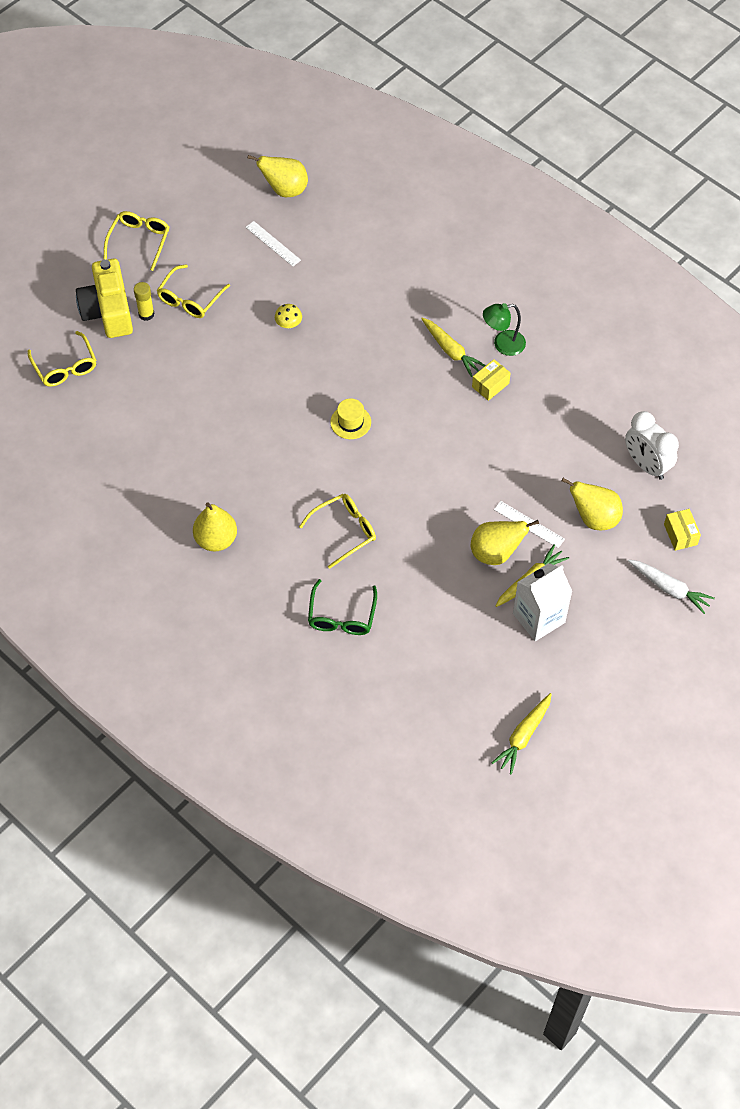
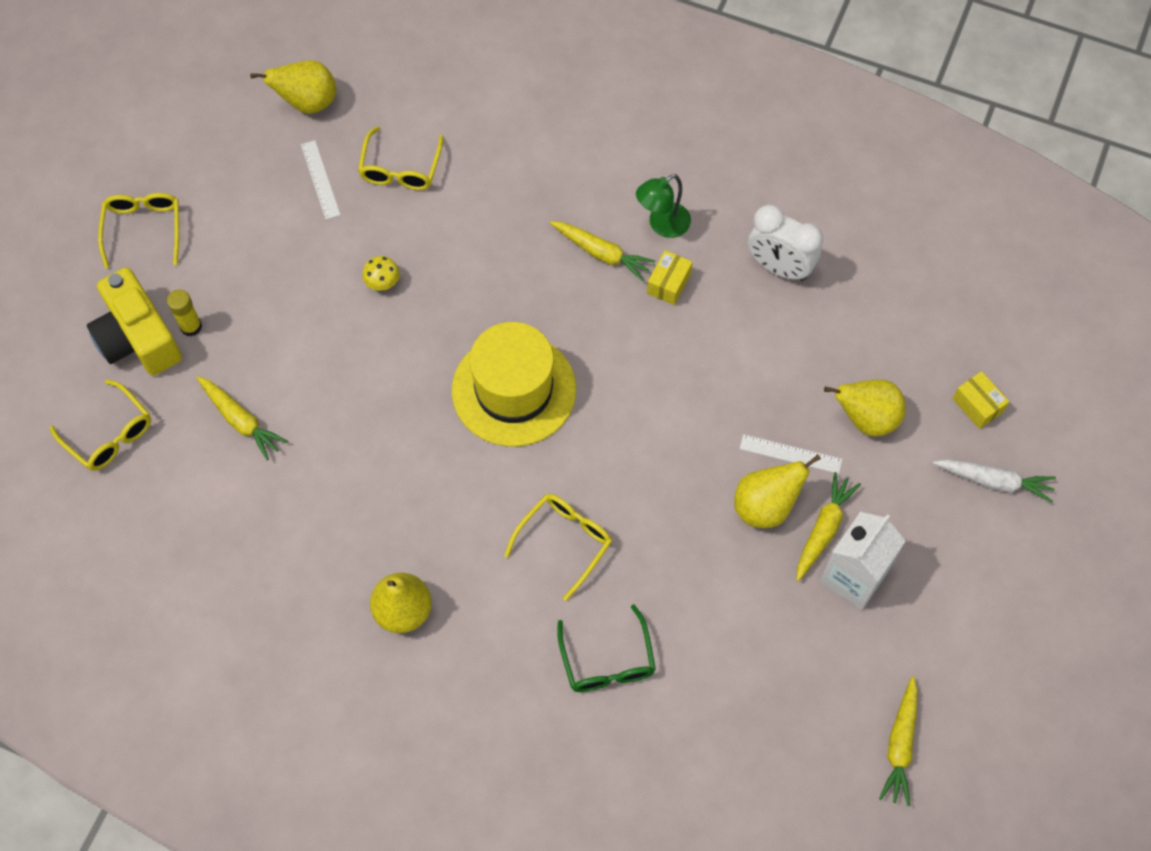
camera: 20 degrees left, 5 degrees up
(156, 385) = (241, 421): none -> yellow carrot
(190, 299) = (241, 287): yellow glasses -> yellow glasses (401, 168)
(273, 243) = (320, 179): white ruler -> white ruler turned 45 degrees clockwise
(350, 422) = (514, 390): yellow hat -> yellow hat, size x2.27
(646, 465) = (899, 327): white clock -> white clock (779, 268)

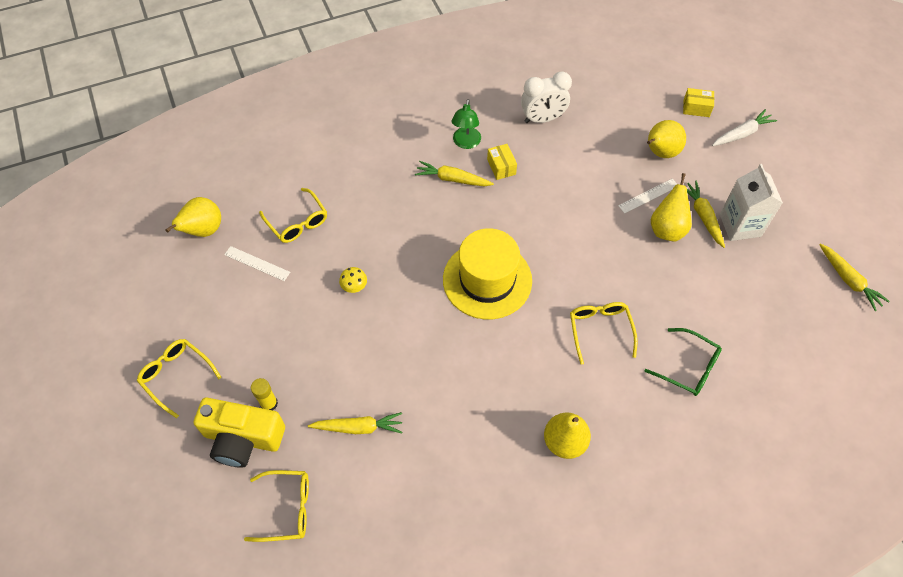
camera: 45 degrees left, 5 degrees down
(602, 253) = (452, 179): yellow carrot -> yellow carrot turned 150 degrees counterclockwise

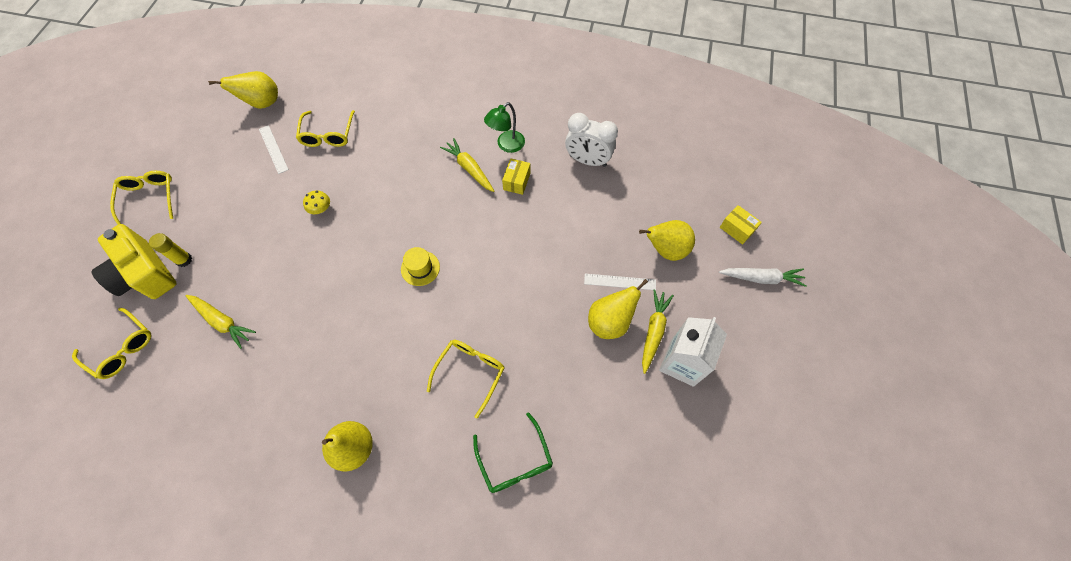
camera: 35 degrees right, 5 degrees up
(487, 280) = (420, 268): yellow hat -> yellow hat, size x0.44
(848, 280) = (745, 488): yellow carrot -> none

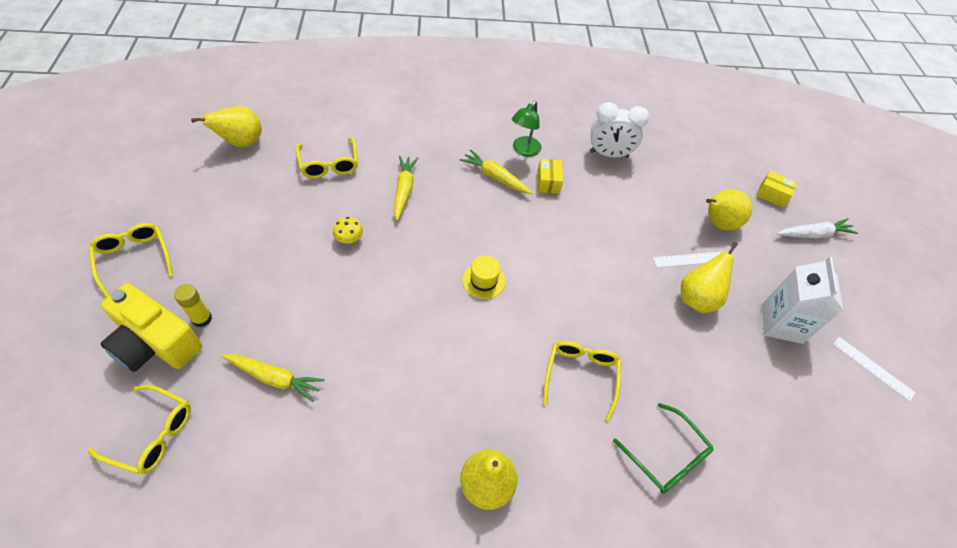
camera: 20 degrees left, 10 degrees down
(273, 149) = (271, 186): white ruler -> white ruler (872, 368)
(653, 331) = (742, 299): yellow carrot -> yellow carrot (404, 190)

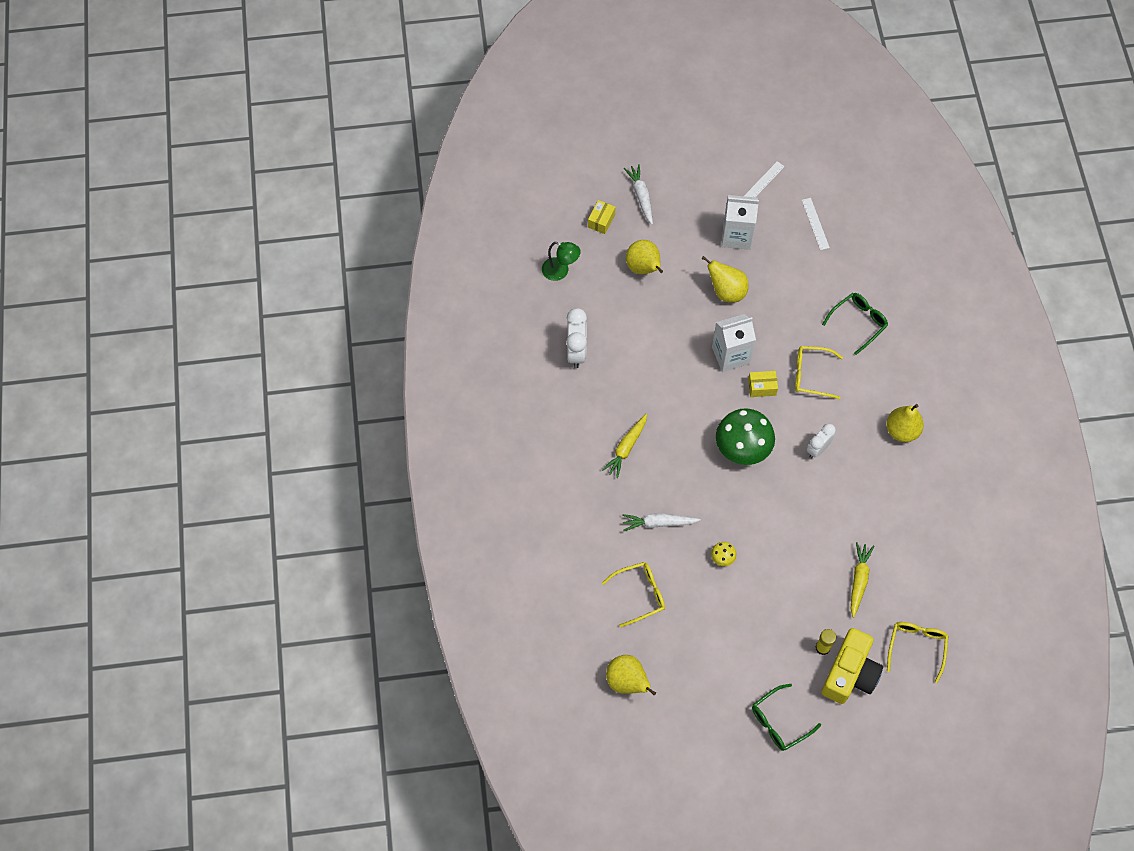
camera: 90 degrees left, 10 degrees up
(134, 259) = (779, 722): yellow glasses -> green glasses
(404, 190) = (658, 523): yellow carrot -> white carrot
(471, 364) = (818, 449): none -> white clock
(483, 280) = (742, 447): yellow hat -> green mushroom
(523, 150) = (586, 426): green lamp -> green lamp (560, 271)
(548, 182) = (623, 403): yellow box -> yellow box (762, 387)
(608, 288) = (730, 355): none -> white carton
(689, 259) = (688, 294): white ruler -> white ruler (815, 224)

